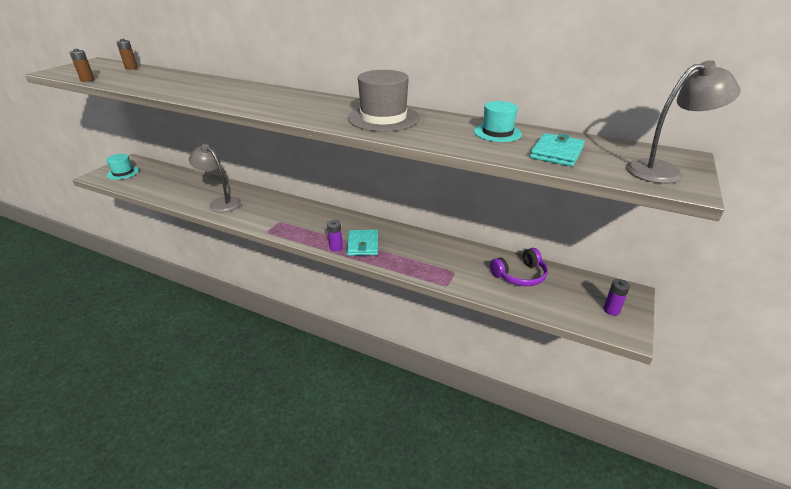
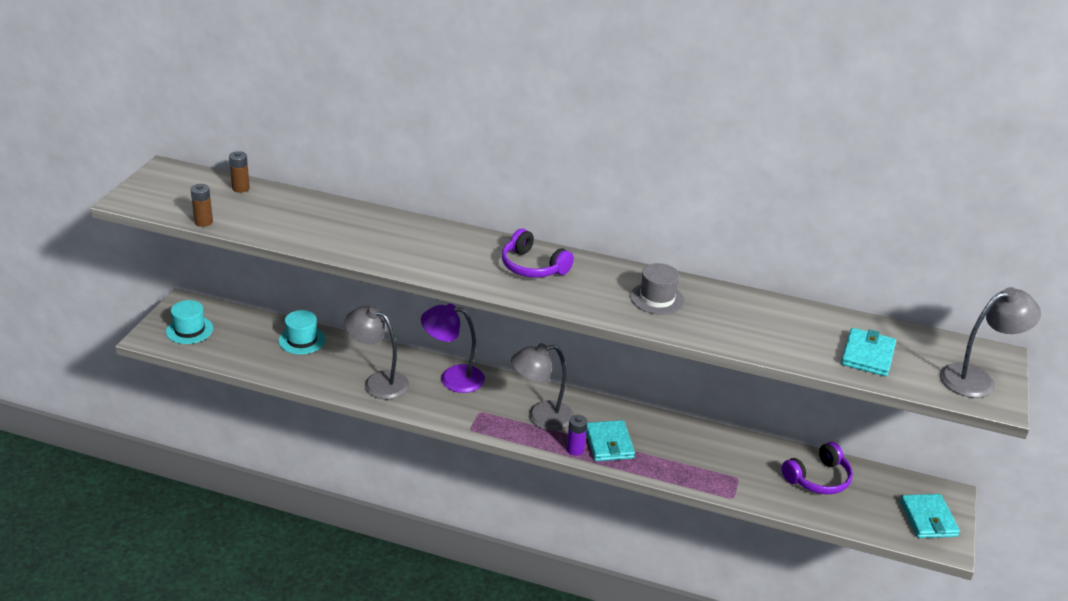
camera: 10 degrees left, 0 degrees up
(272, 202) = (453, 378): none -> purple lamp
(297, 101) = (532, 266): none -> purple headphones
(320, 227) = (541, 417): none -> grey lamp
(383, 118) = (657, 298): grey hat -> grey hat, size x0.62
(497, 133) = (797, 322): turquoise hat -> turquoise hat (302, 340)
(611, 310) = (928, 519): purple battery -> turquoise wallet

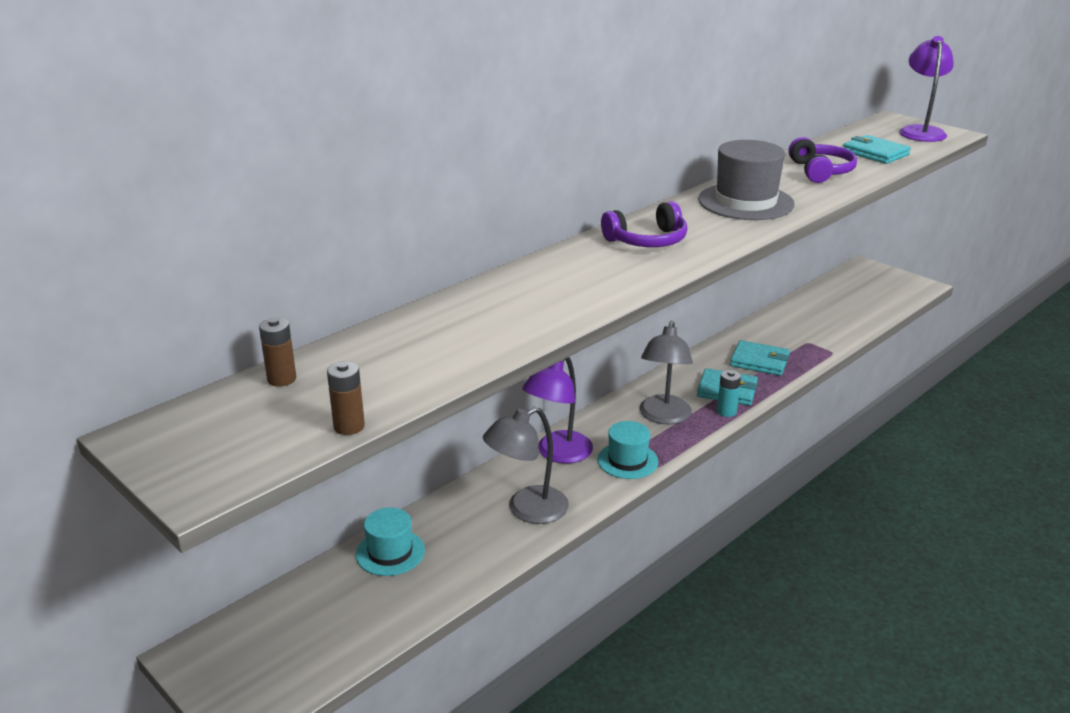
camera: 60 degrees left, 5 degrees down
(189, 330) = (268, 662): turquoise hat -> turquoise hat (627, 461)
(575, 449) = (726, 411): purple battery -> turquoise battery
(657, 298) = (745, 202): grey hat -> grey hat, size x1.62
(818, 478) = (824, 308): purple headphones -> purple headphones (820, 171)
(928, 519) = (889, 282): turquoise wallet -> turquoise wallet (759, 361)
(977, 379) = (921, 131): grey lamp -> purple lamp

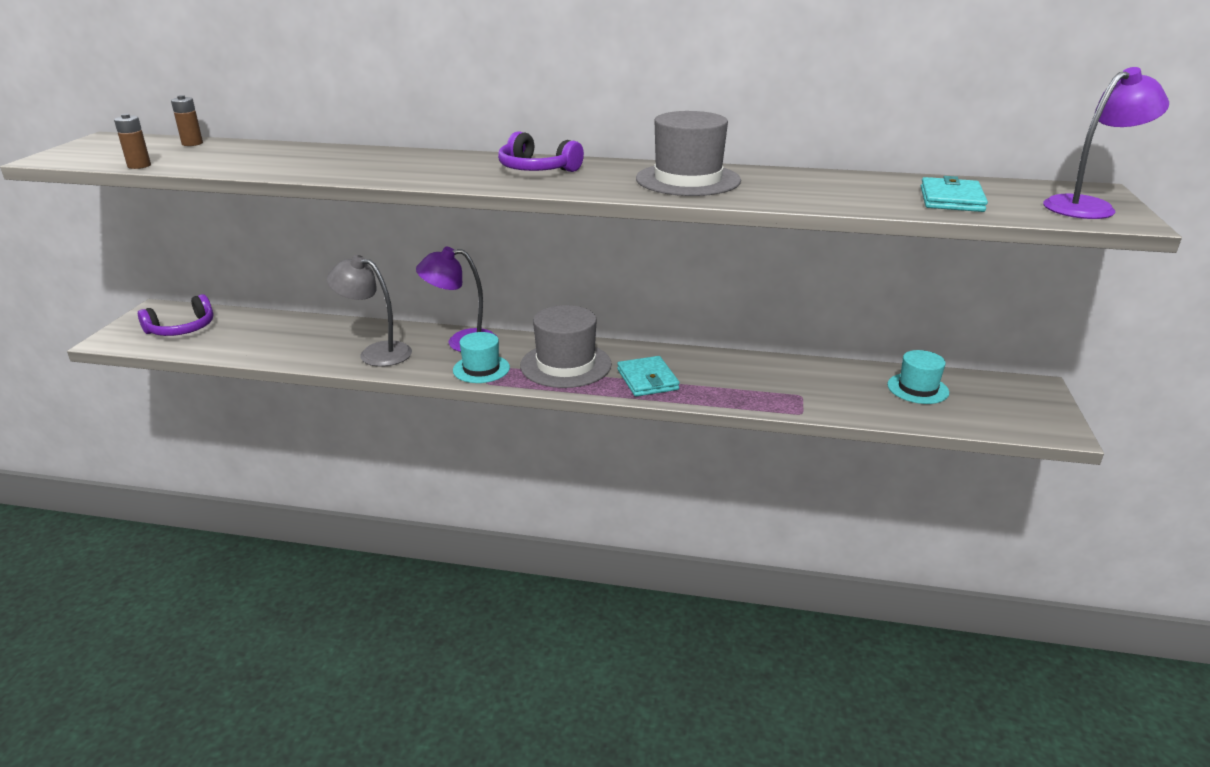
camera: 55 degrees right, 0 degrees up
(390, 552) = (289, 326): turquoise hat -> turquoise hat (917, 388)
(663, 417) = (566, 365): grey lamp -> grey hat
(726, 411) = (610, 389): turquoise battery -> none
(759, 361) = (724, 381): turquoise wallet -> none
(820, 171) = (835, 189): purple headphones -> purple headphones (182, 329)

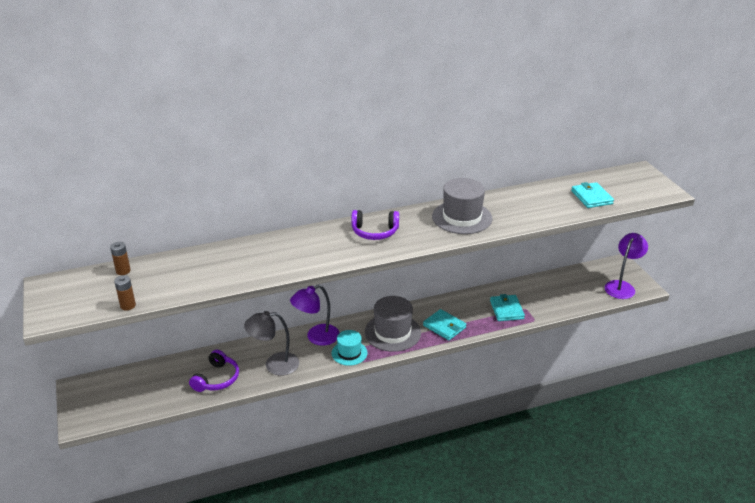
camera: 30 degrees left, 5 degrees up
(182, 329) = (120, 395): purple headphones -> purple headphones (217, 379)
(767, 388) = (506, 310): none -> turquoise wallet
(917, 388) = (572, 284): turquoise hat -> none
(1088, 206) = (647, 185): purple lamp -> purple lamp (622, 286)

